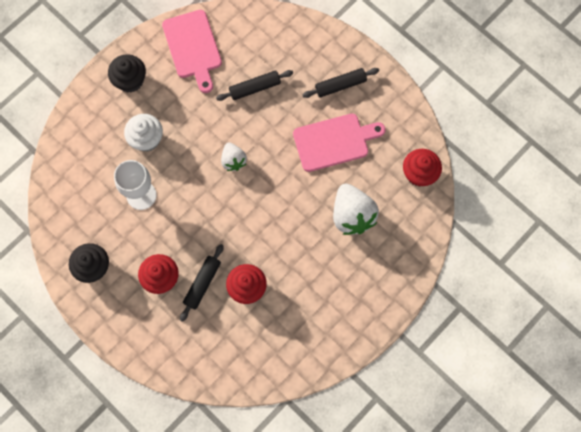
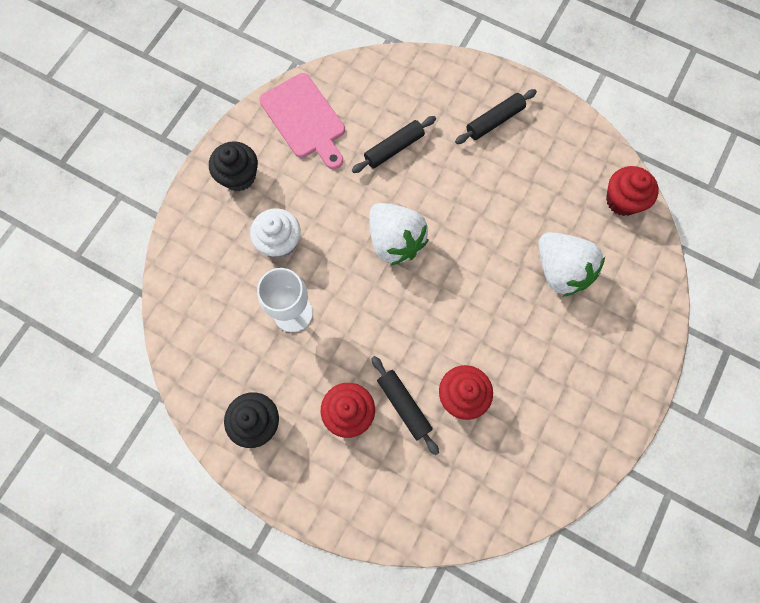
camera: 15 degrees left, 0 degrees up
(202, 283) = (404, 405): black rolling pin -> black rolling pin turned 45 degrees counterclockwise
(233, 160) = (395, 241): white strawberry -> white strawberry, size x1.73
(334, 142) = (509, 188): pink cutting board -> none

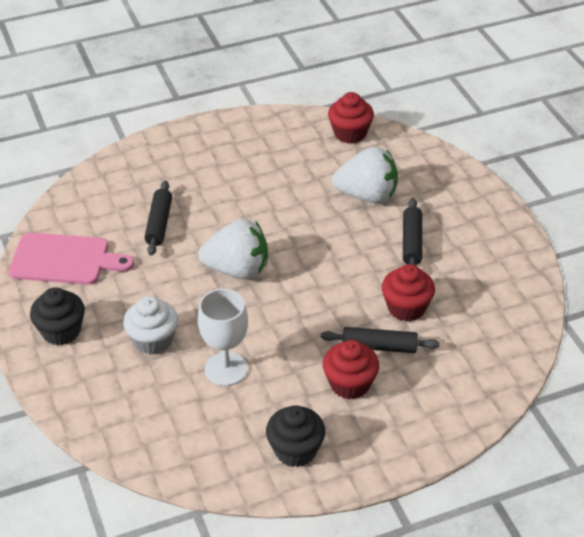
camera: 50 degrees left, 30 degrees down
(494, 121) = (208, 157): black rolling pin -> black rolling pin (412, 242)

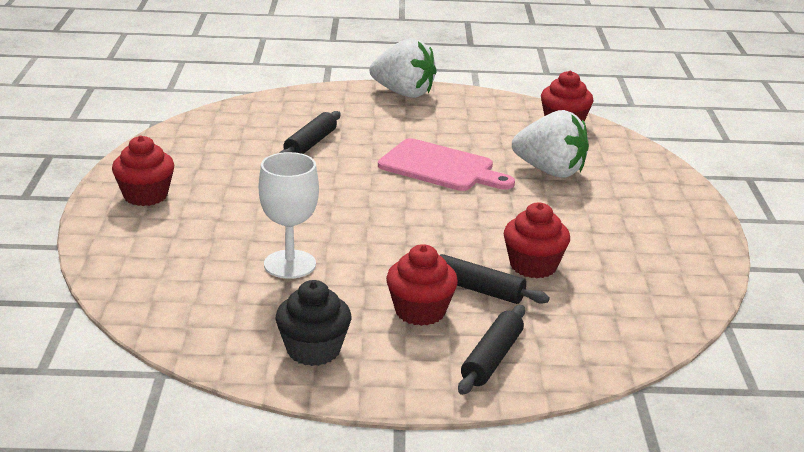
camera: 20 degrees right, 15 degrees down
(61, 331) = (145, 196): black cupcake -> red cupcake
(64, 260) = (195, 148): pink cutting board -> pink cutting board (440, 167)
(153, 340) = (231, 224): white cupcake -> none
(237, 270) = (364, 193): white strawberry -> white strawberry (403, 93)
(412, 242) = (576, 216): black rolling pin -> black rolling pin (492, 359)

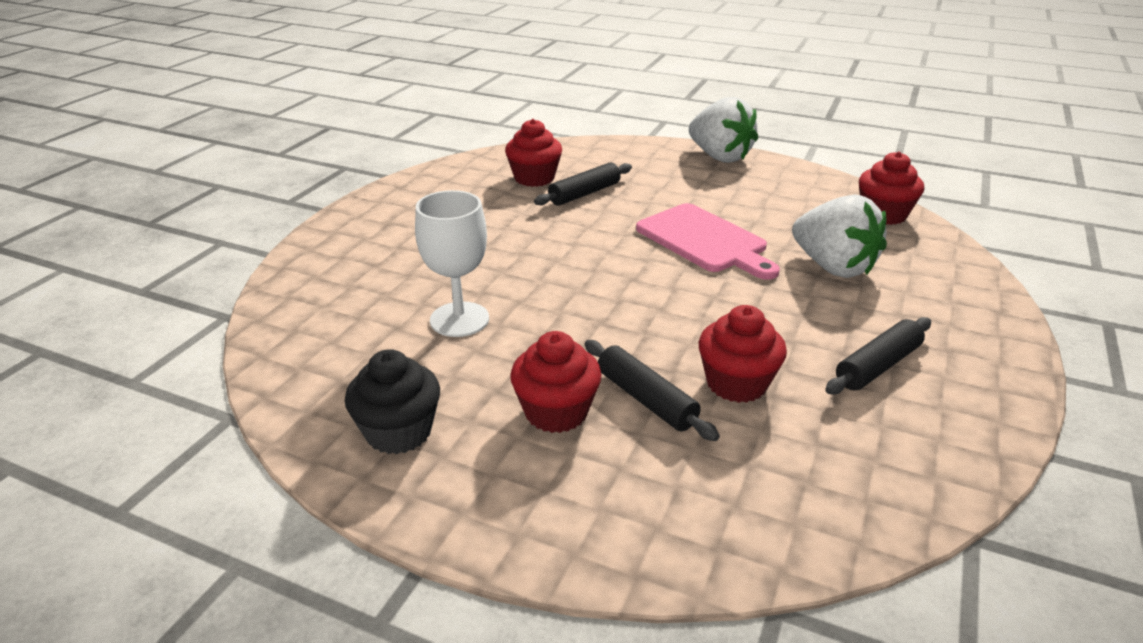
camera: 25 degrees right, 5 degrees up
(145, 196) = (386, 219): red cupcake -> red cupcake (534, 178)
(492, 359) = (597, 503): black rolling pin -> black rolling pin (877, 366)

